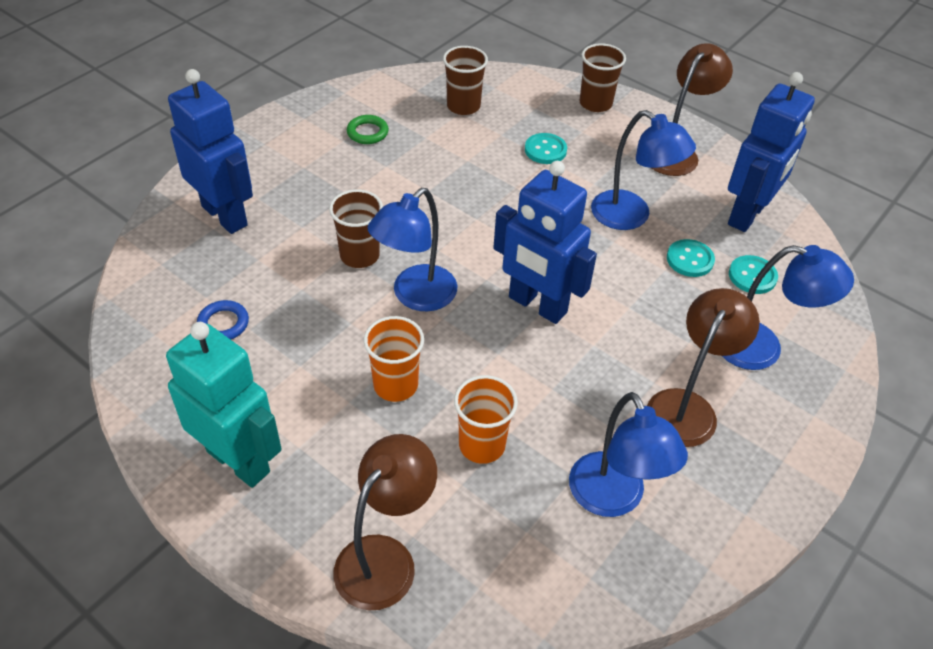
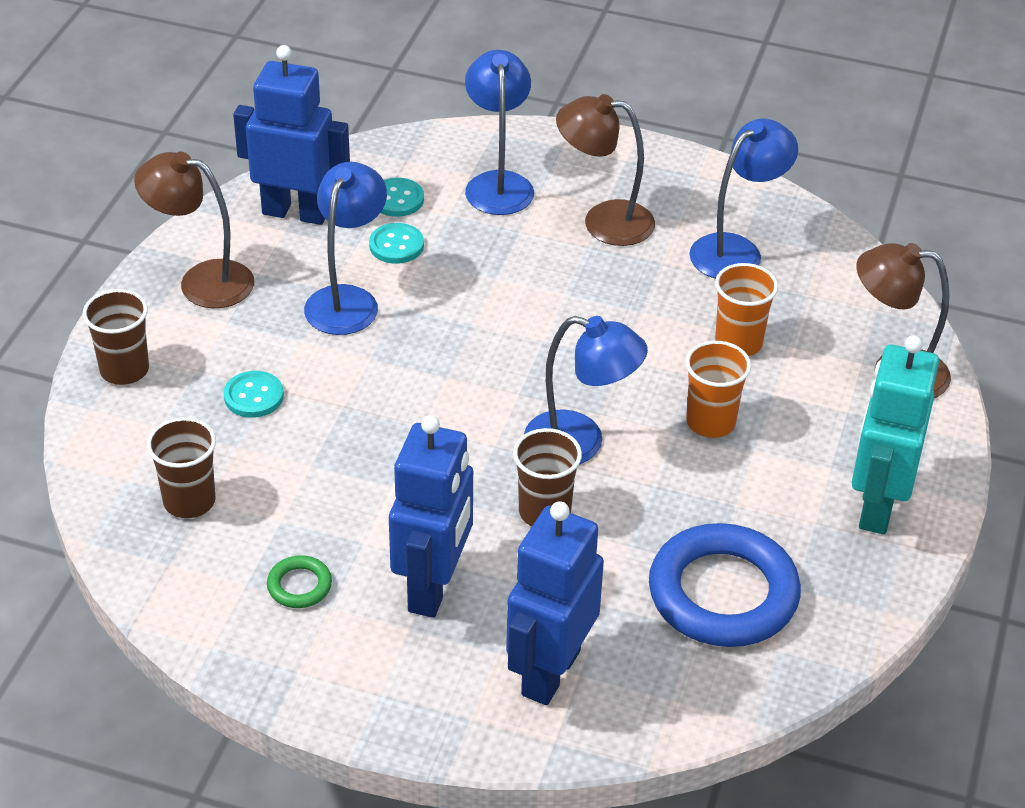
camera: 110 degrees left, 5 degrees down
(223, 324) = (723, 593): blue ring -> blue ring, size x2.33
(537, 305) = (535, 345): blue robot -> blue robot (433, 587)

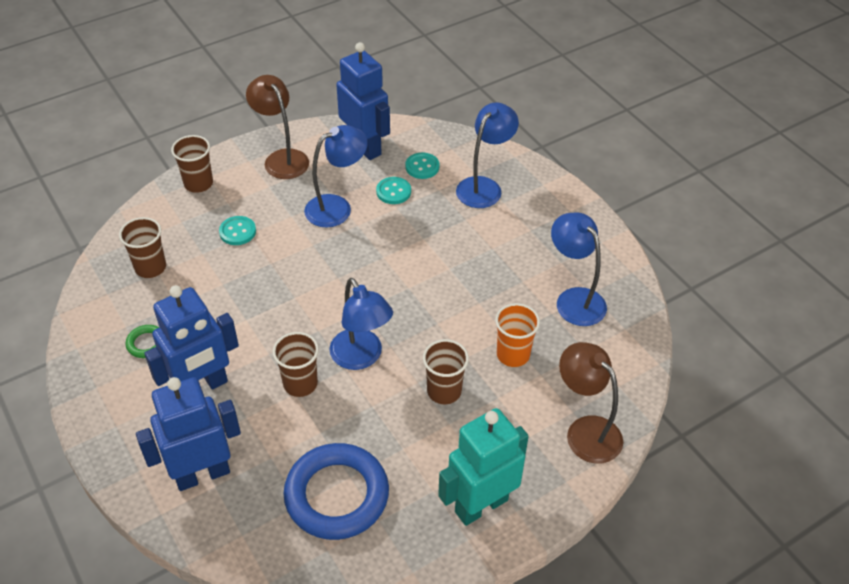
camera: 40 degrees right, 5 degrees up
(603, 221) = (517, 239): brown lamp -> none
(710, 422) = (444, 391): orange cup -> brown cup
(736, 250) = (574, 299): blue lamp -> blue lamp turned 120 degrees counterclockwise

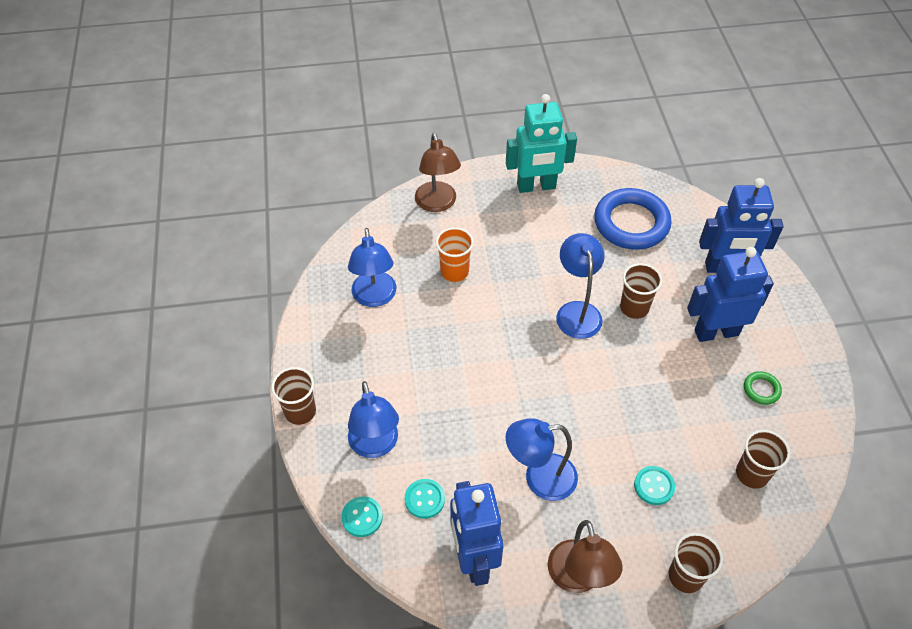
camera: 155 degrees left, 5 degrees up
(393, 191) = (472, 476): turquoise button -> turquoise button (362, 517)
(444, 391) = (523, 263): brown cup -> brown cup (300, 411)
(484, 186) = (375, 446): blue lamp -> blue lamp turned 75 degrees counterclockwise

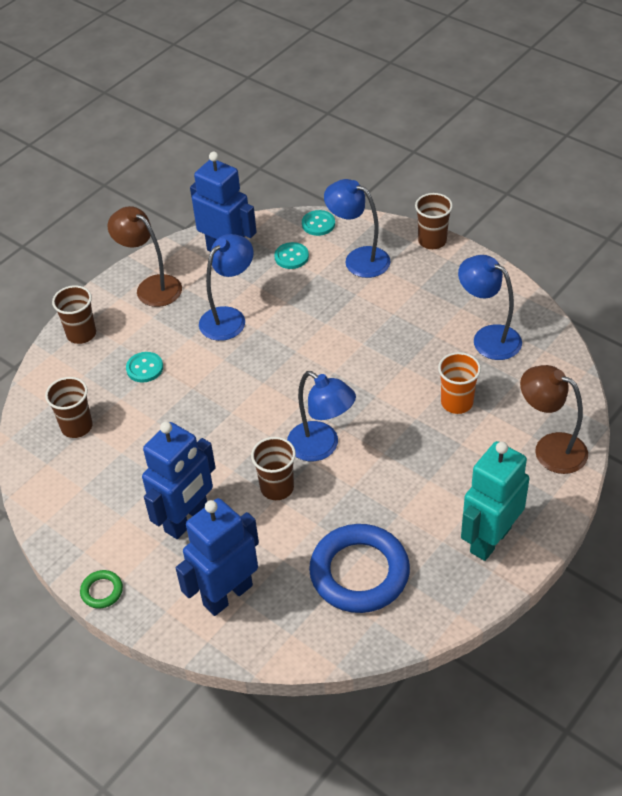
camera: 140 degrees right, 5 degrees down
(761, 389) = (111, 497): green ring -> green ring (102, 591)

